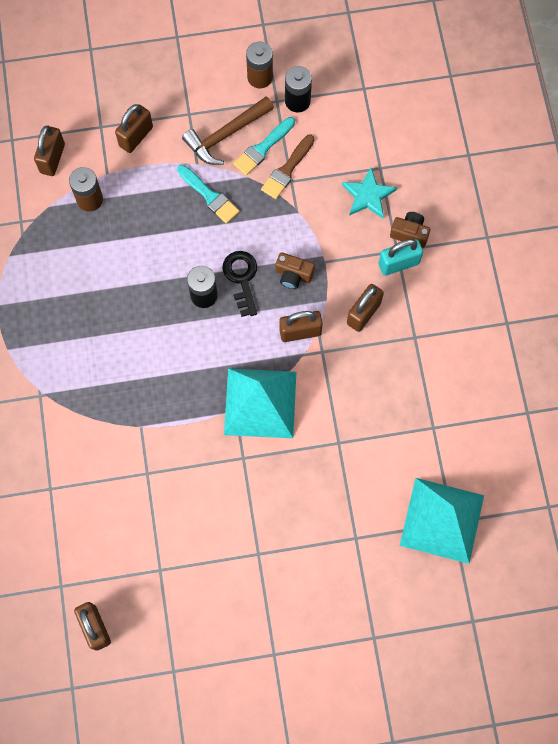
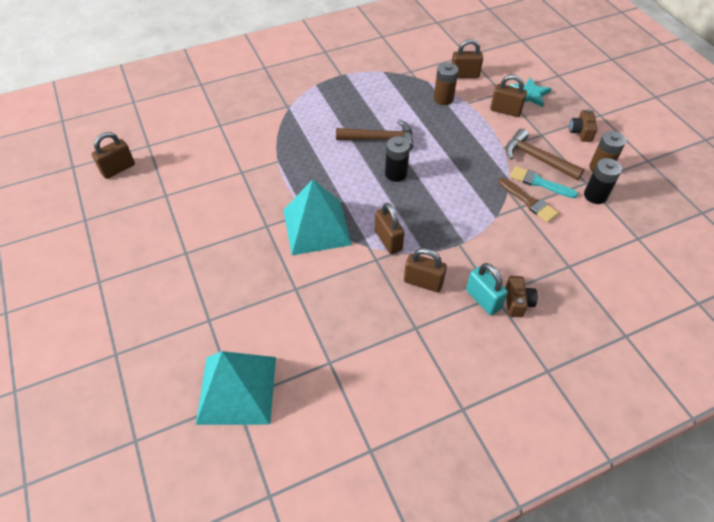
camera: 75 degrees right, 20 degrees down
(140, 296) = (380, 139): none -> brown hammer
(209, 196) = (480, 160): turquoise brush -> none
(242, 278) = (419, 193): black key -> none
(287, 170) = (529, 202): brown brush -> brown brush turned 150 degrees counterclockwise
(293, 275) = (437, 225): brown camera -> brown camera (581, 132)
(368, 195) = (537, 262): turquoise star -> turquoise star (529, 94)

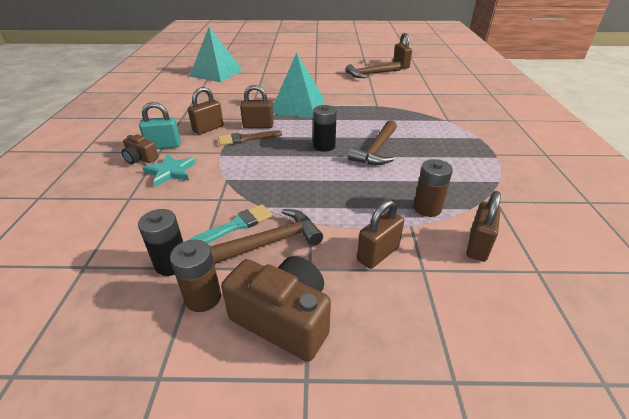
camera: 115 degrees right, 15 degrees down
(169, 190) = (371, 74): none -> brown hammer
(529, 94) = (406, 300): turquoise star -> turquoise star (170, 172)
(529, 202) = (219, 207): brown brush -> brown brush (246, 139)
(581, 132) = (284, 319): brown camera -> brown camera, size x1.87

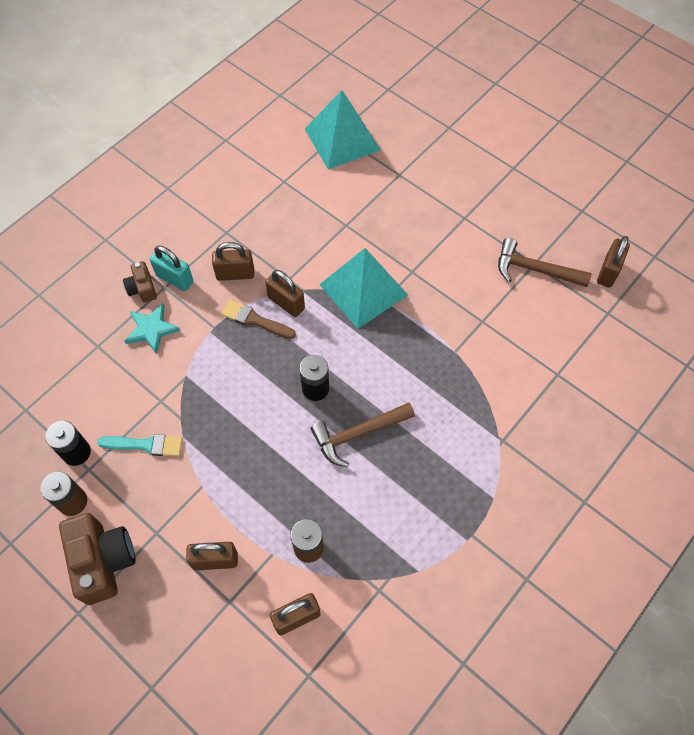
camera: 40 degrees right, 25 degrees up
(271, 242) = (155, 484): brown hammer -> none

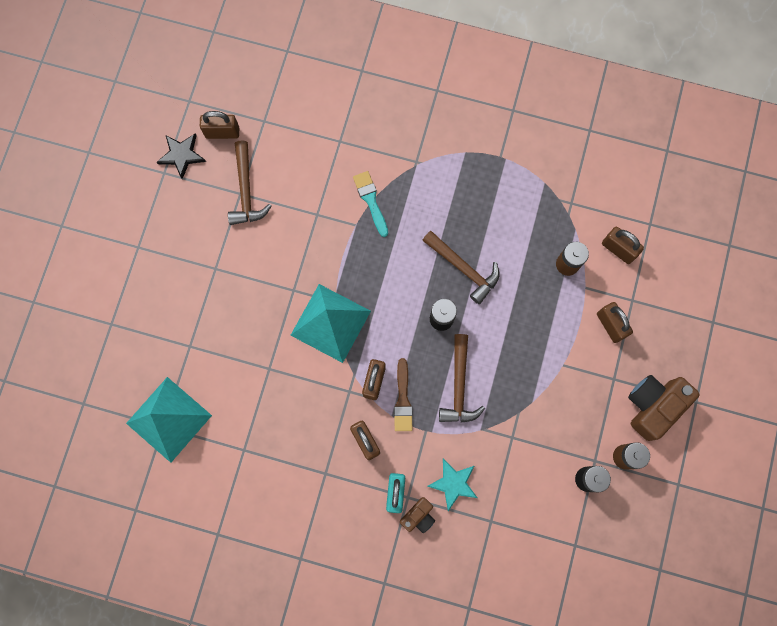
camera: 115 degrees left, 15 degrees up
(146, 445) = (553, 427): turquoise brush -> turquoise brush (371, 201)
(239, 375) = (459, 386): none -> brown hammer
(595, 230) = (181, 155): none -> black star

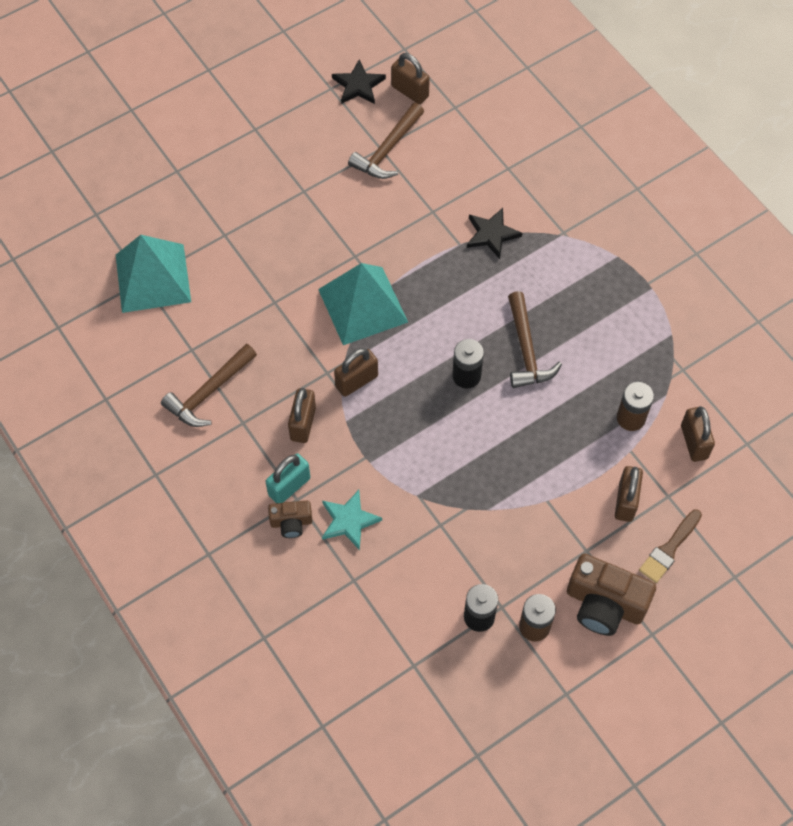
camera: 40 degrees right, 15 degrees down
(371, 201) = (491, 234): turquoise brush -> black star
(403, 399) = (368, 415): brown brush -> brown brush (669, 549)
(459, 386) = (431, 444): brown hammer -> brown hammer (209, 392)
(653, 406) = (604, 604): brown camera -> brown camera turned 150 degrees counterclockwise

